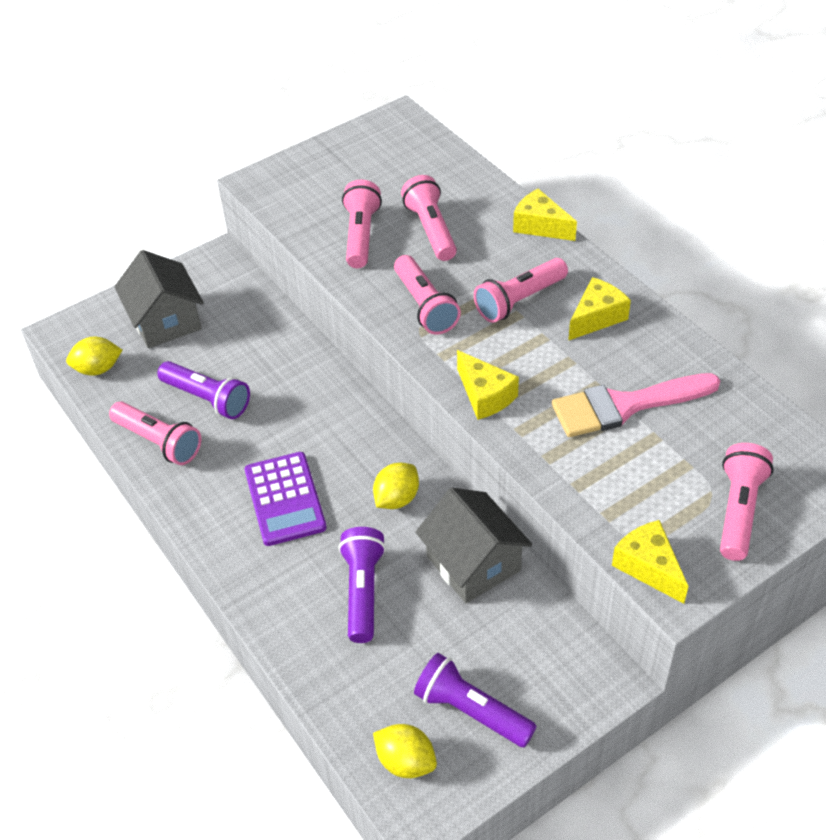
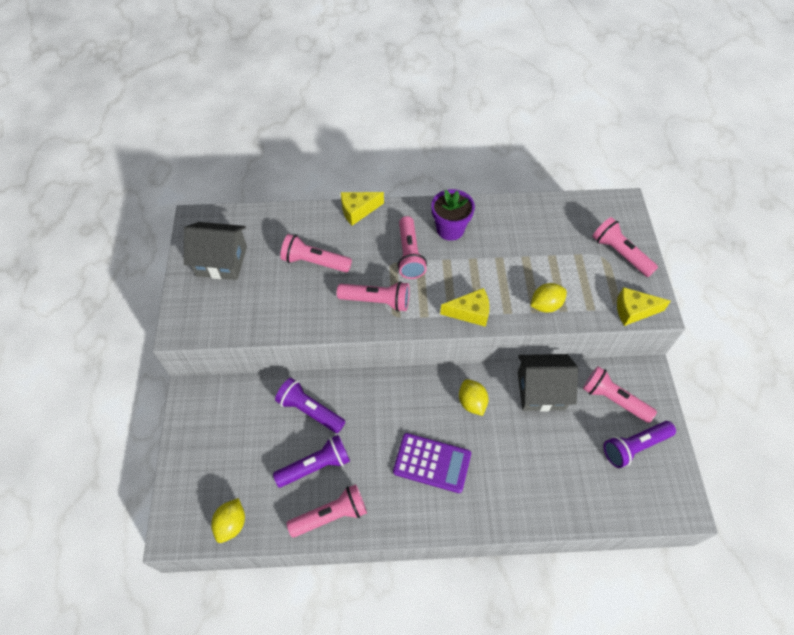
camera: 60 degrees left, 10 degrees up
(165, 321) = (222, 457): grey house -> grey house (221, 261)
(360, 235) = (287, 299): pink flashlight -> pink flashlight (613, 400)
(362, 591) = (526, 457): purple flashlight -> purple flashlight (310, 411)
(406, 761) = (650, 497): yellow lemon -> yellow lemon (545, 305)
(597, 317) = (450, 229): yellow cheese -> purple flower pot
(624, 406) = (522, 256): pink brush -> none

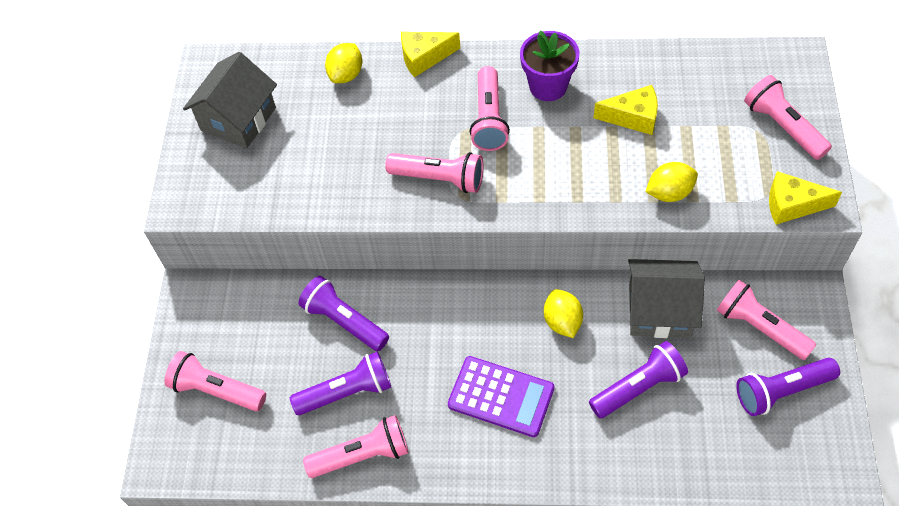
camera: 10 degrees right, 0 degrees up
(221, 261) = (238, 119): grey house -> grey house turned 75 degrees counterclockwise
(231, 524) = (234, 458): yellow lemon -> yellow lemon (346, 74)
(314, 262) = (360, 124): pink flashlight -> pink flashlight (216, 390)
(470, 312) = (564, 198): yellow cheese -> yellow cheese (633, 117)
(532, 449) = (638, 387): none -> purple flashlight

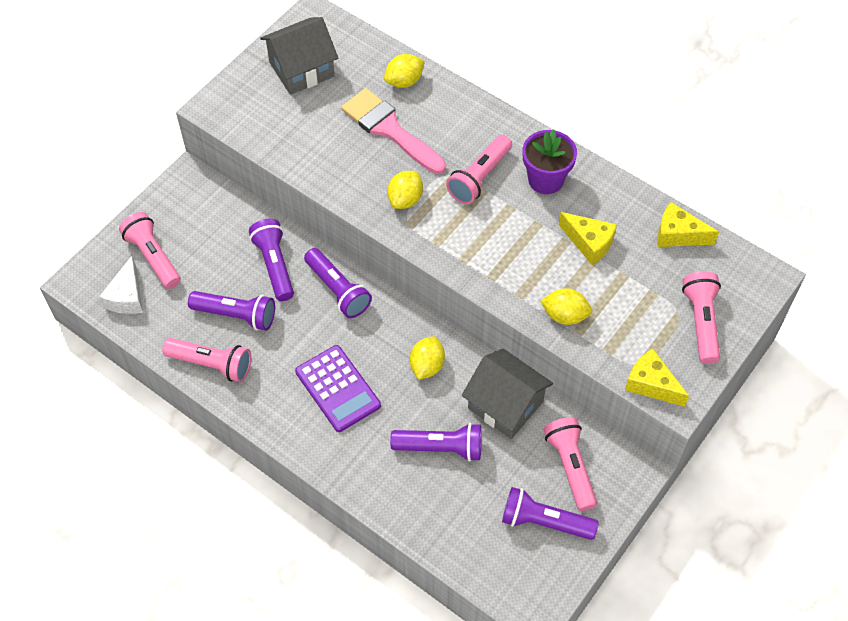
camera: 30 degrees right, 0 degrees up
(221, 446) = (127, 296): none -> white cheese
(369, 125) = (389, 129): none -> pink brush
(423, 306) = (338, 290): none -> purple flashlight
(424, 57) = (472, 102): yellow cheese -> yellow cheese (678, 234)
(439, 178) = (405, 199): pink flashlight -> yellow lemon

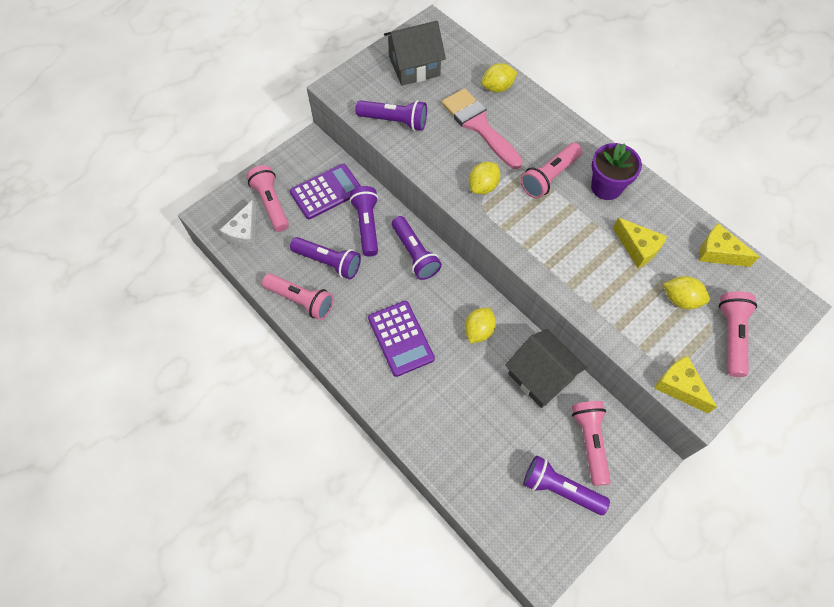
camera: 10 degrees right, 5 degrees up
(218, 233) = (326, 192): none -> purple calculator
(441, 447) = (479, 405): purple flashlight -> purple flashlight (394, 121)
(565, 315) = (608, 310): yellow lemon -> yellow lemon (680, 299)

